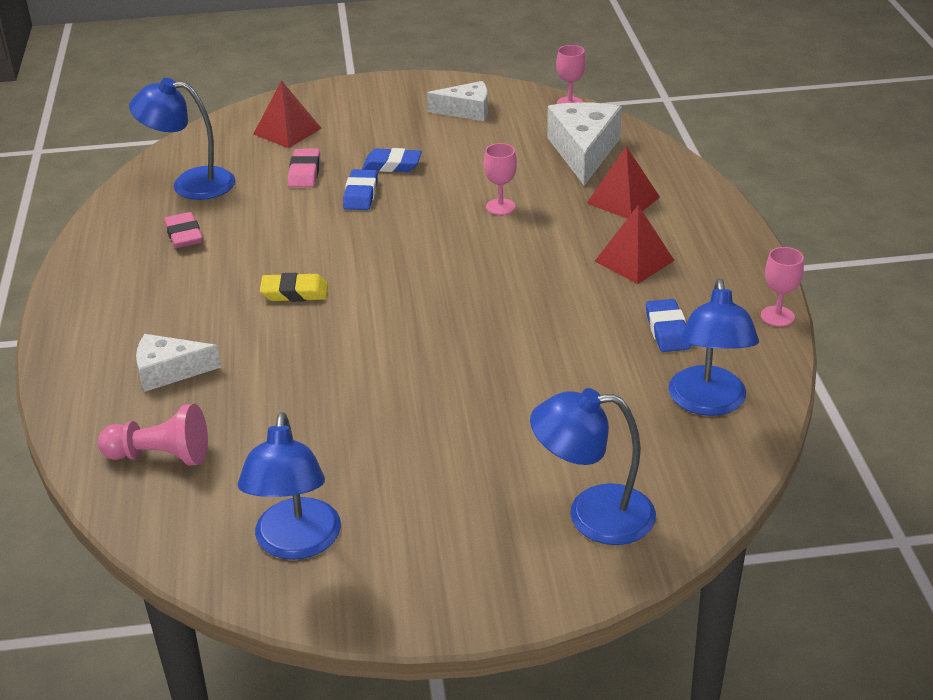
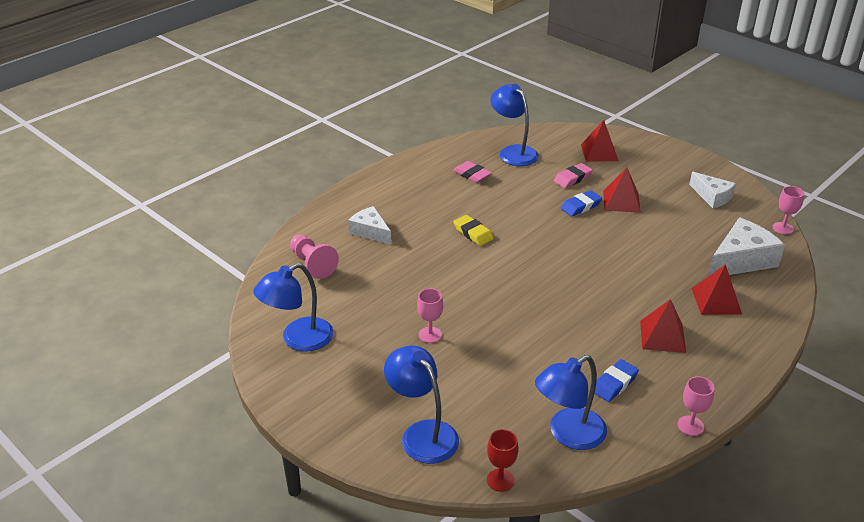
camera: 50 degrees right, 0 degrees up
(184, 235) = (472, 175): pink eraser -> pink eraser turned 75 degrees counterclockwise
(392, 165) = (621, 201): blue eraser -> red pyramid
(500, 207) = (640, 259): pink goblet -> pink goblet (430, 335)
(726, 490) = (500, 480): none -> red goblet

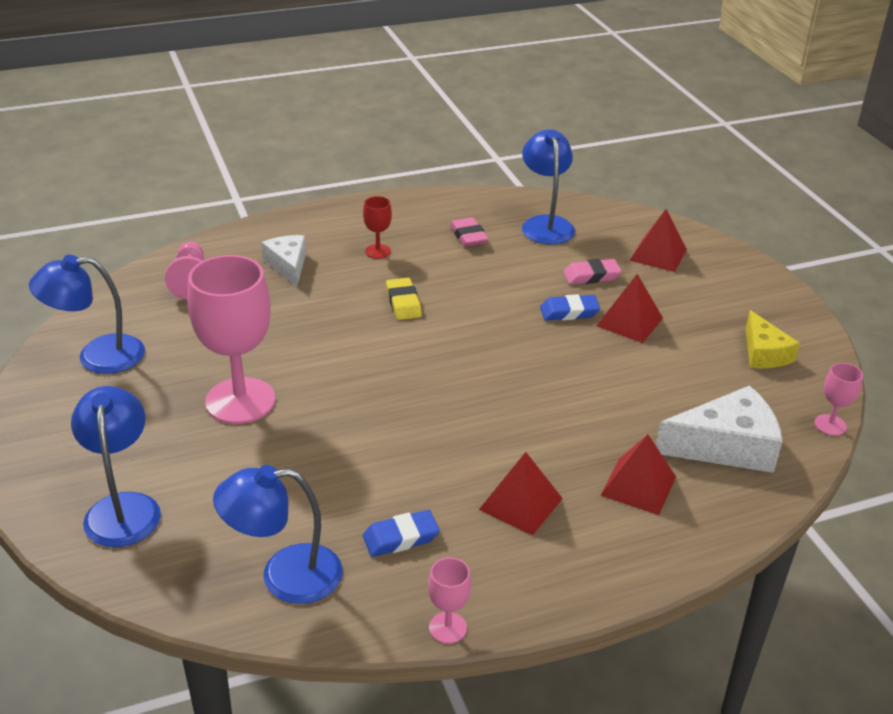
camera: 25 degrees right, 0 degrees up
(430, 335) = (240, 401): pink goblet -> pink goblet, size x2.25
(500, 480) = (154, 595): red goblet -> red goblet (378, 251)
(712, 196) = (764, 353): white cheese -> yellow cheese

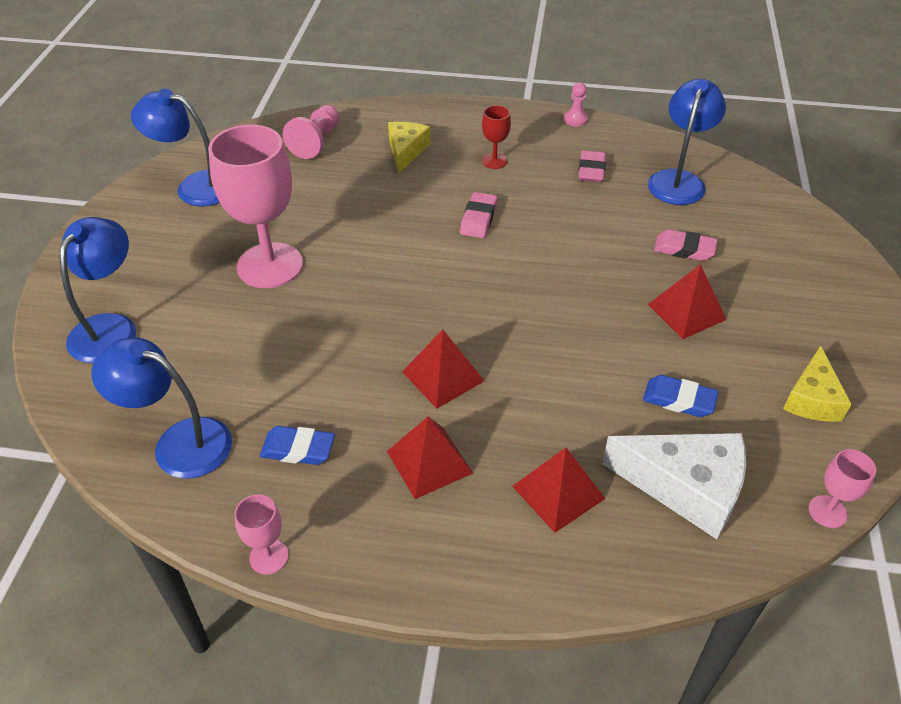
camera: 30 degrees right, 10 degrees up
(288, 265) = (406, 151): white cheese -> yellow cheese
(403, 303) = (478, 219): yellow eraser -> pink eraser
(421, 198) = (575, 119): none -> pink pawn
(569, 312) = (631, 280): blue eraser -> blue eraser (679, 400)
(658, 255) = (775, 248): red pyramid -> red pyramid (443, 376)

